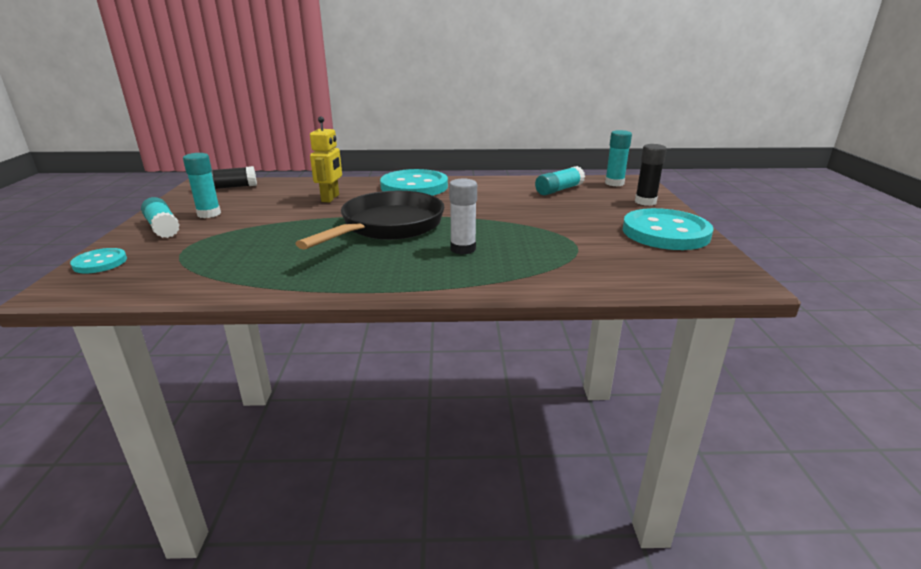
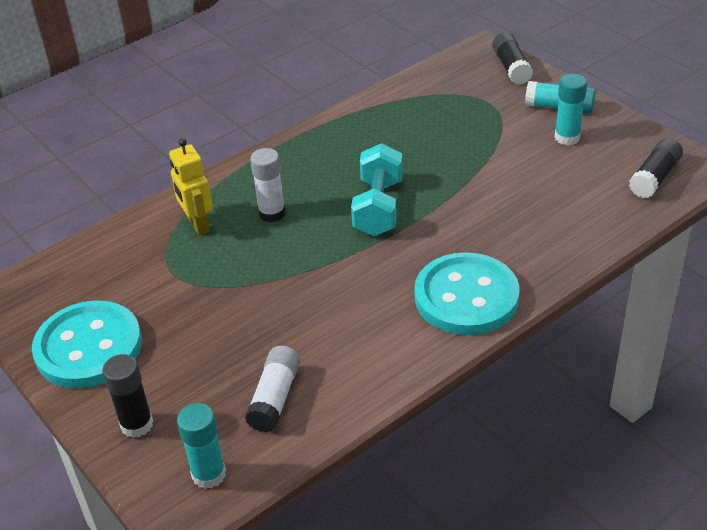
camera: 145 degrees right, 15 degrees up
(100, 262) = (511, 67): turquoise button -> black glue stick
(330, 198) = (513, 219): yellow robot -> yellow robot (198, 225)
(388, 227) = (378, 207): black pan -> turquoise dumbbell
(559, 190) = (275, 398): turquoise glue stick -> white glue stick

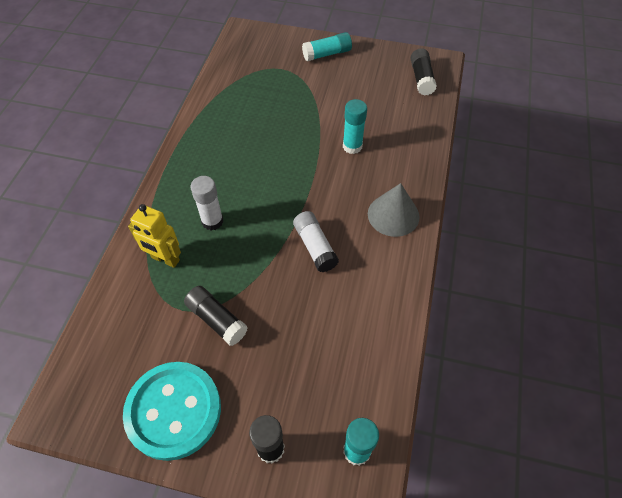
camera: 40 degrees left, 15 degrees up
(275, 398) = (345, 362): white glue stick -> white glue stick (315, 247)
(378, 207) = (281, 179): turquoise dumbbell -> none
(466, 297) = (393, 215): turquoise button -> grey cone
(511, 67) = (273, 38): black glue stick -> black glue stick (217, 320)
(567, 137) = (350, 73): turquoise glue stick -> turquoise glue stick (352, 146)

